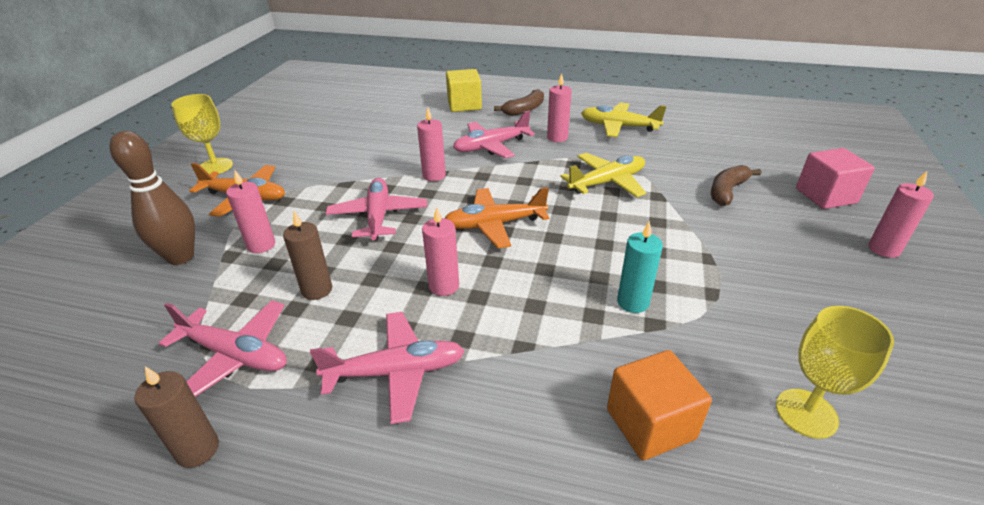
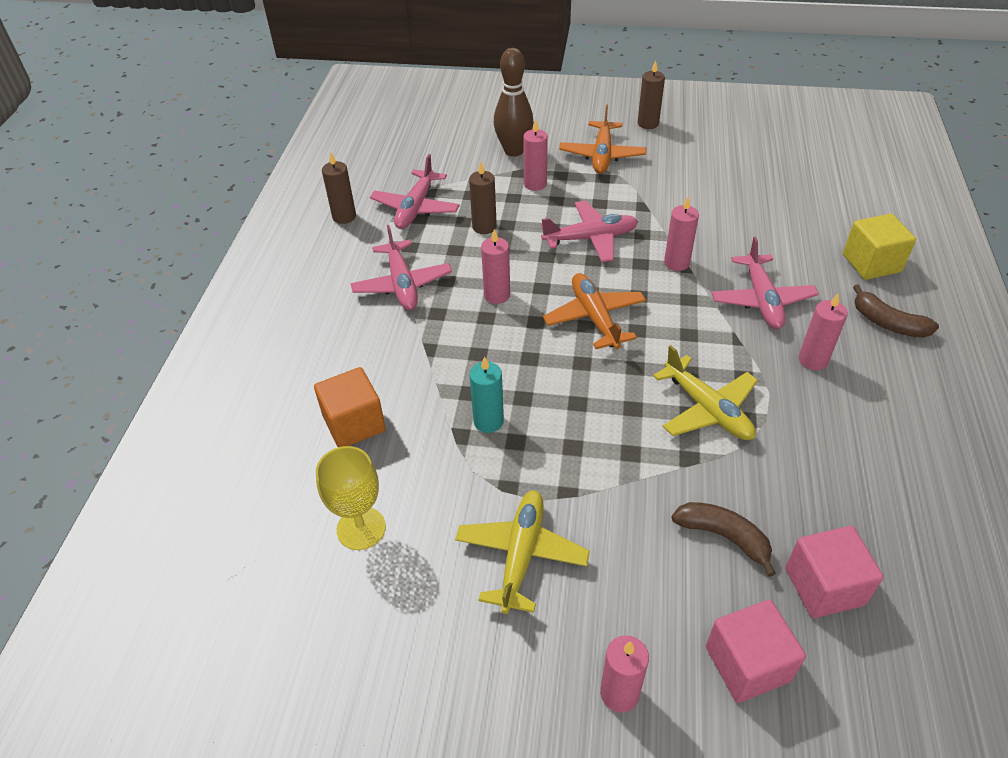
camera: 85 degrees right, 10 degrees up
(215, 166) = (648, 123): yellow goblet -> brown candle
(491, 146) = (761, 300): pink plane -> pink plane turned 150 degrees counterclockwise
(618, 127) = (879, 428): yellow plane -> yellow plane (521, 554)
(752, 162) = (824, 586): none -> pink cube

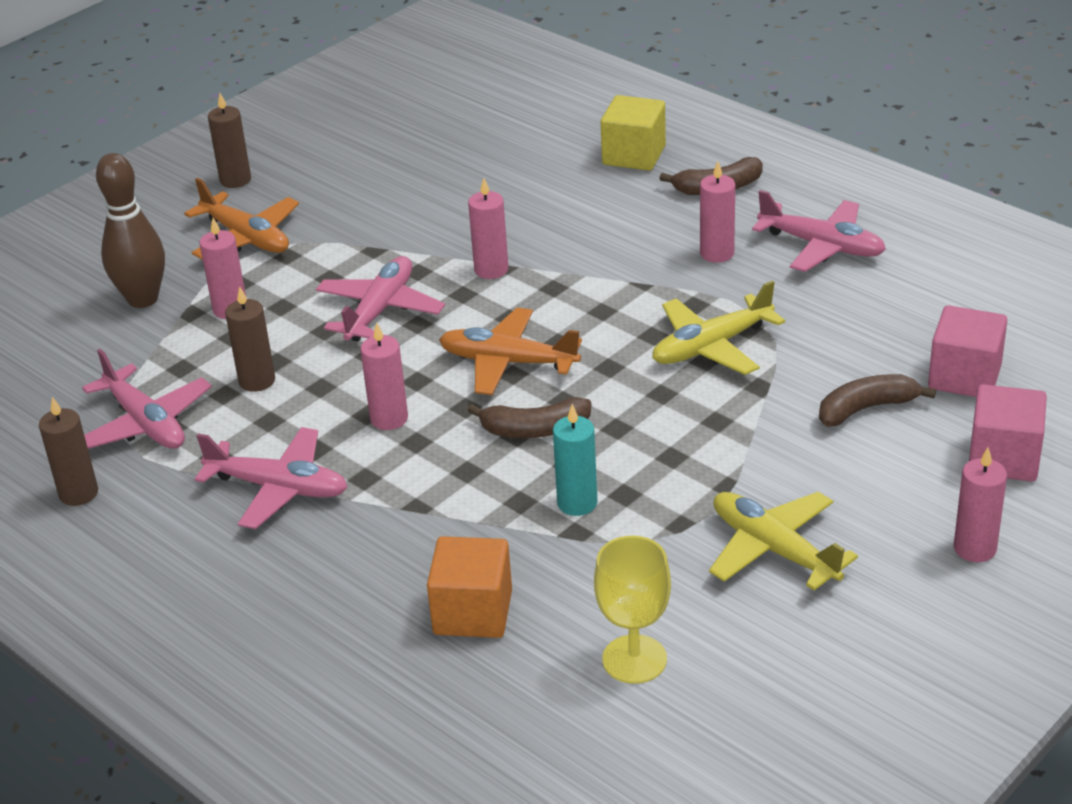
camera: 55 degrees left, 10 degrees down
(541, 364) = (535, 430): none -> brown banana
(707, 409) = (711, 346): yellow plane -> yellow plane turned 150 degrees clockwise
(761, 300) = (607, 243): pink plane -> pink plane (822, 246)

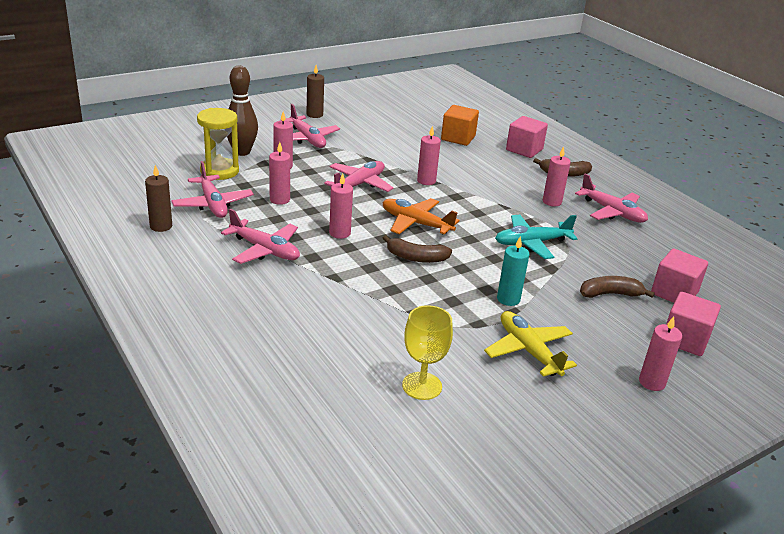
camera: 10 degrees right, 5 degrees down
(123, 351) = (219, 171): none -> yellow hourglass
(246, 238) = (307, 139): orange plane -> pink plane
(257, 381) = (279, 200): brown candle -> pink candle
(473, 612) = (340, 336): orange cube -> orange cube (458, 138)
(577, 503) = (424, 298): turquoise candle -> turquoise candle (508, 299)
(634, 155) = (524, 150): yellow cube -> pink cube
(711, 346) = (531, 243): yellow plane -> turquoise plane

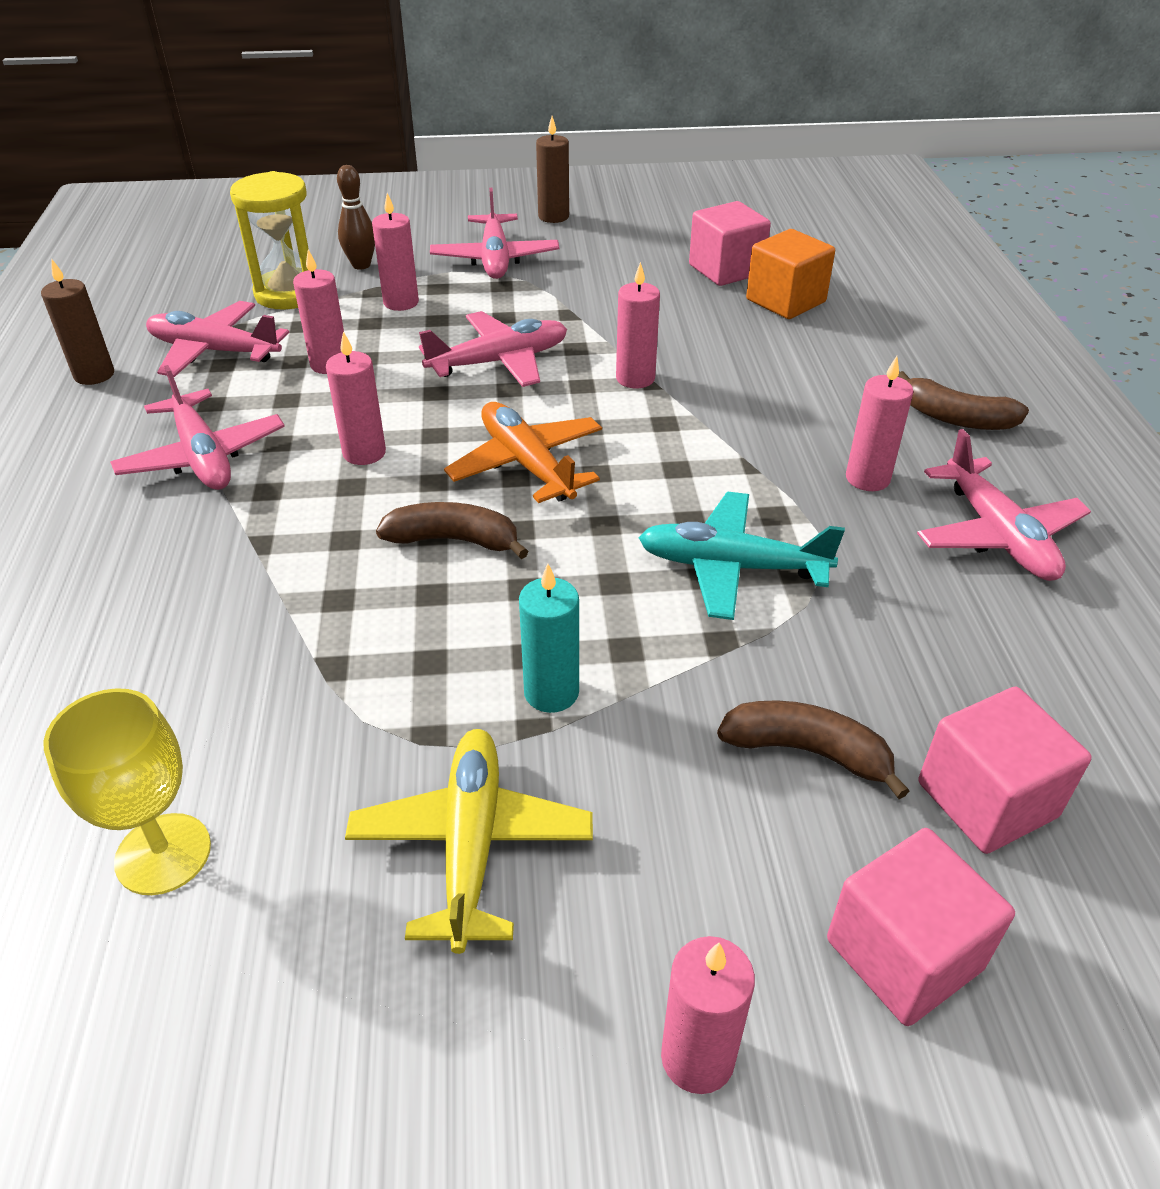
camera: 30 degrees right, 10 degrees up
(213, 204) = (214, 351): pink plane -> pink plane turned 105 degrees clockwise
(242, 152) = (361, 265): brown bowling pin -> brown bowling pin, size x0.61
(416, 257) = (454, 540): brown banana -> brown banana turned 150 degrees clockwise
(524, 150) = (908, 348): pink cube -> pink cube (726, 270)

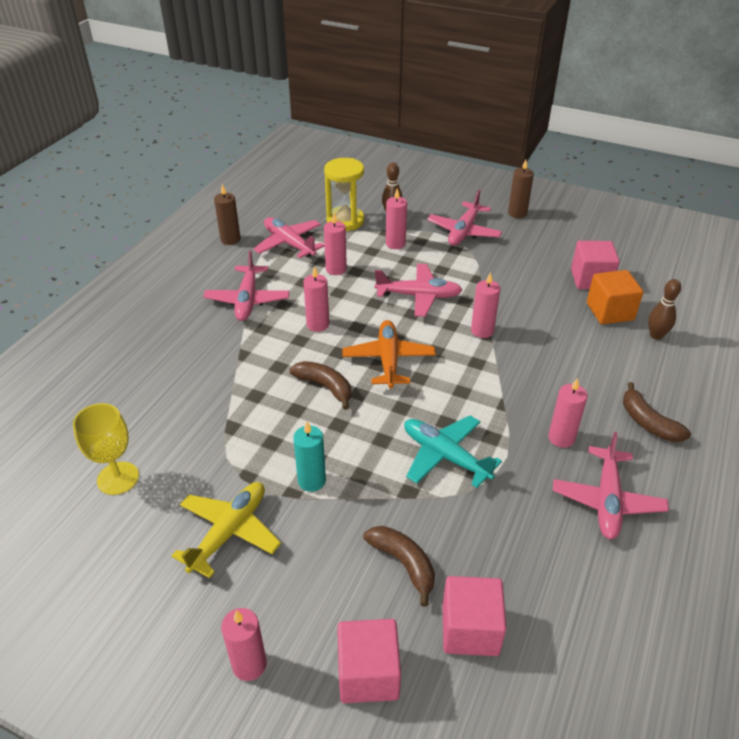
camera: 30 degrees right, 0 degrees up
(868, 311) = (656, 335): none -> brown bowling pin

